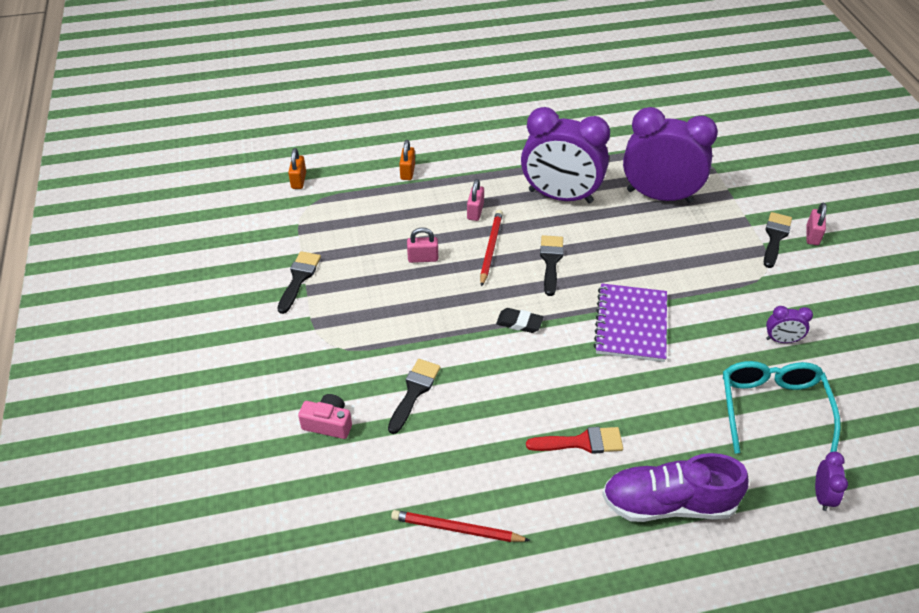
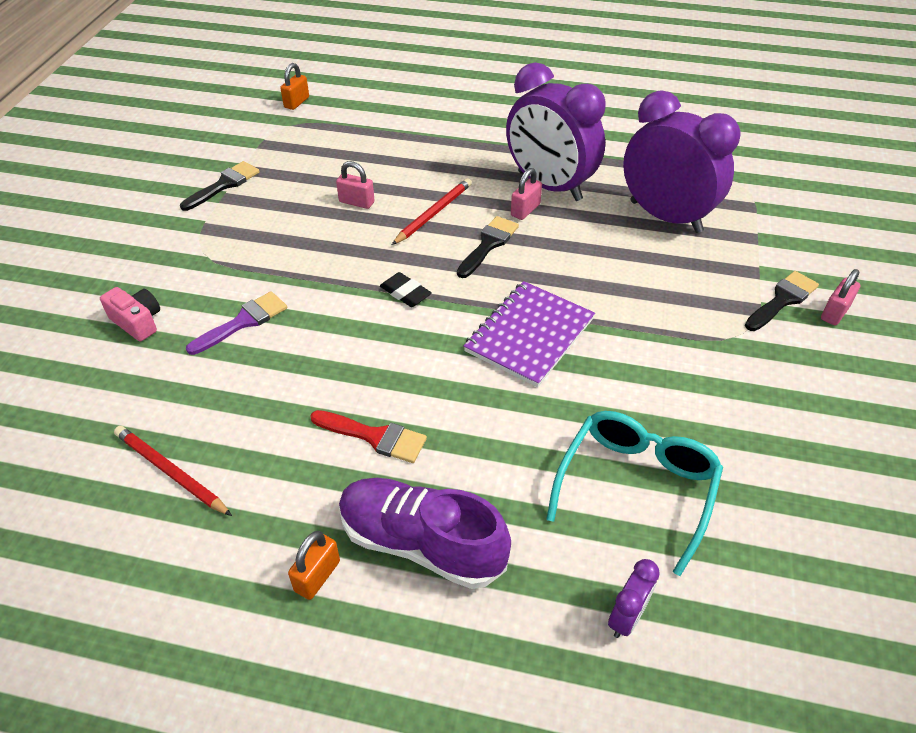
camera: 25 degrees right, 0 degrees up
(407, 172) = (406, 122): orange padlock -> orange padlock (317, 576)
(414, 391) = (243, 322): black brush -> purple brush
(475, 211) = (445, 175): pink padlock -> pink padlock (525, 210)
(781, 340) = (706, 415): purple clock -> none

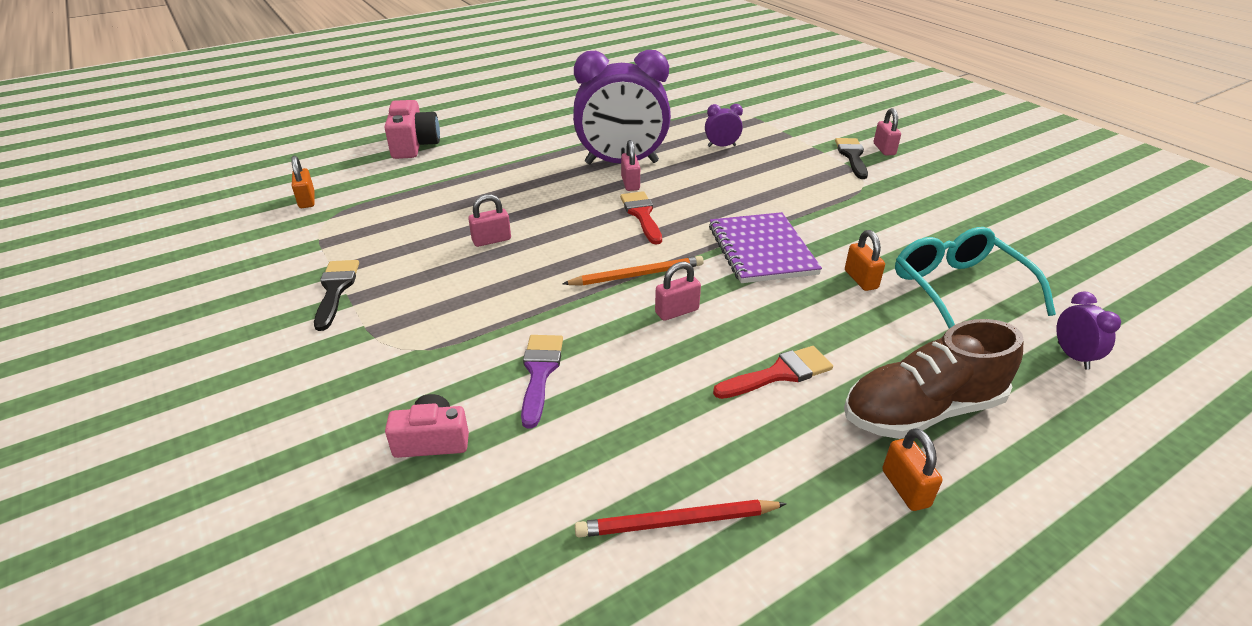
camera: 45 degrees left, 10 degrees down
(386, 340) = (677, 311): none -> pink padlock
(405, 293) = (637, 275): black eraser -> orange pencil
(421, 543) = (921, 411): purple shoe -> brown shoe
(422, 87) = (414, 145): none -> pink camera
(433, 213) = (568, 217): red pencil -> none
(488, 244) = (642, 215): black brush -> red brush
(565, 416) = (861, 279): none -> orange padlock
(665, 216) = (721, 146): purple clock -> purple clock, size x0.41

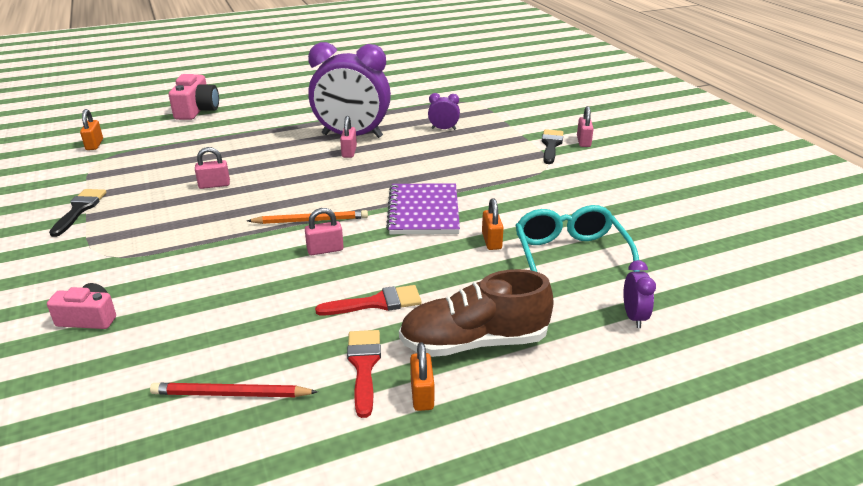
camera: 10 degrees right, 5 degrees down
(540, 373) = (193, 282): purple brush -> none
(642, 215) = (343, 176): red brush -> red brush (364, 366)

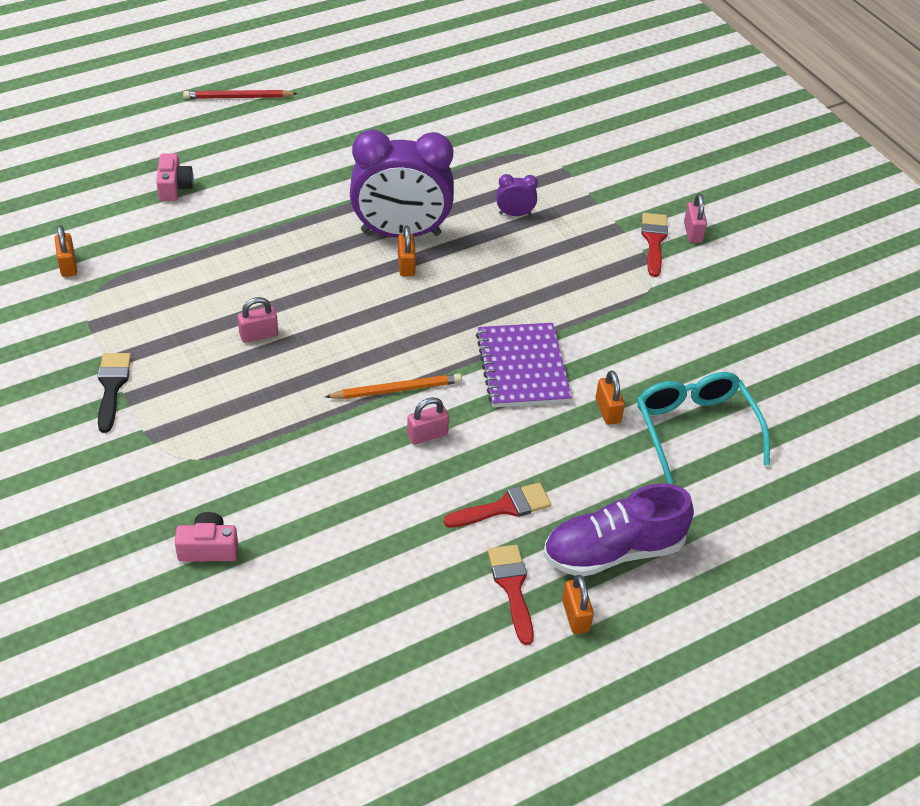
camera: 10 degrees left, 15 degrees up
(197, 110) = (174, 187): pink camera -> pink camera, size x0.65
(231, 394) = (394, 629): red pencil -> red pencil (238, 97)
(349, 152) = (406, 265): pink padlock -> orange padlock
(474, 342) = (613, 551): brown shoe -> purple shoe
(551, 145) = (654, 241): black brush -> red brush
(634, 317) = (765, 508): purple clock -> none

